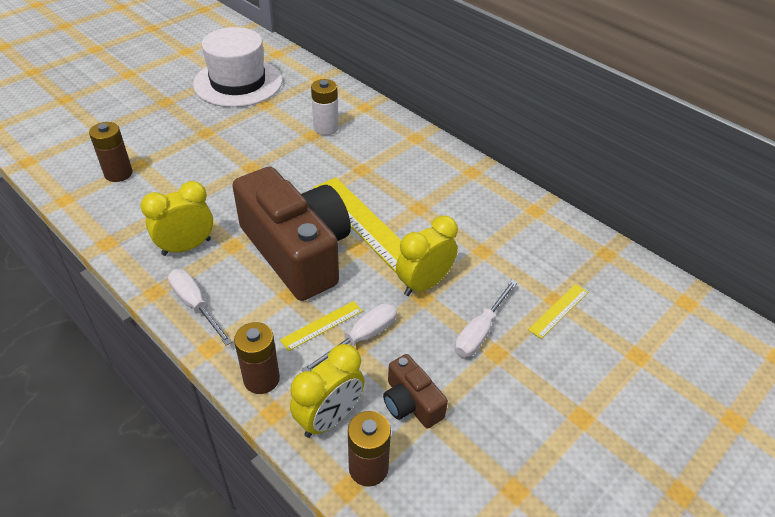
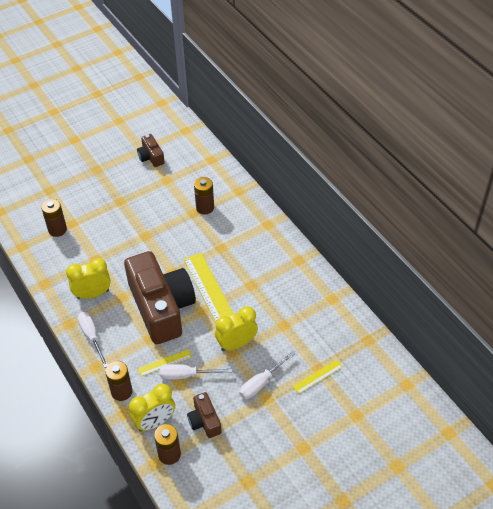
camera: 15 degrees right, 5 degrees up
(238, 82) = (151, 157): white hat -> brown camera
(326, 128) = (205, 207): white battery -> brown battery
(361, 338) = (186, 375): white screwdriver -> white screwdriver turned 150 degrees counterclockwise

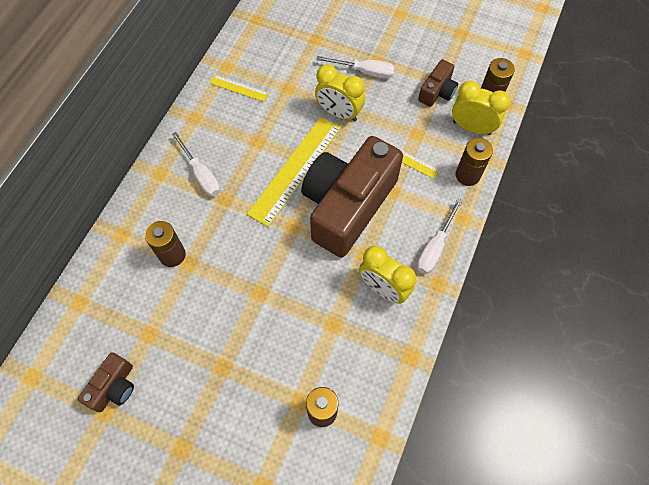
camera: 125 degrees left, 15 degrees up
(186, 375) = (405, 133): white screwdriver -> white screwdriver (201, 174)
(317, 376) = (324, 36): yellow ruler -> yellow ruler (239, 88)

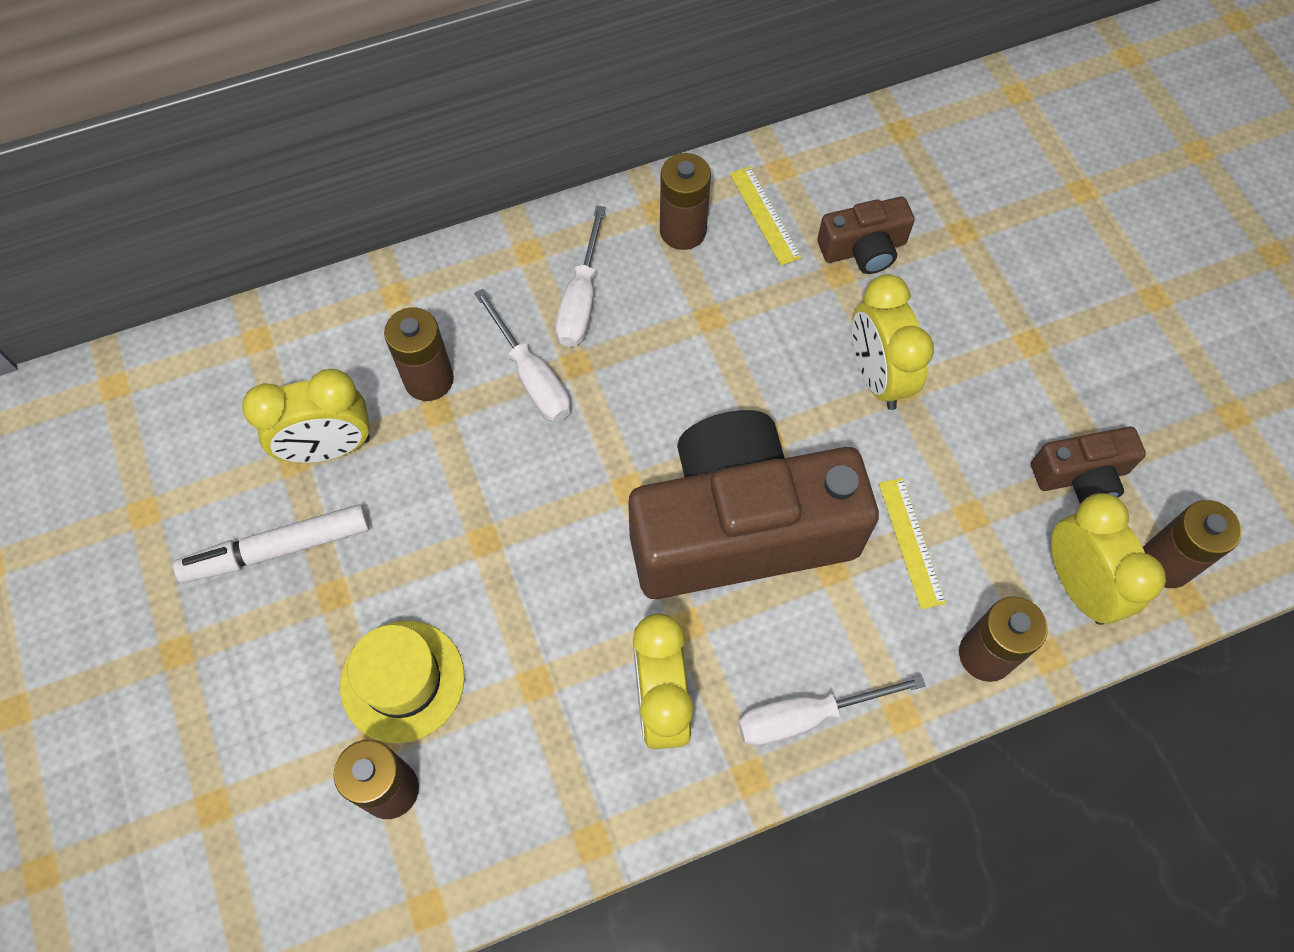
camera: 45 degrees right, 0 degrees up
(114, 387) = (185, 490): brown camera -> brown camera (863, 249)
(159, 316) = (328, 448): none -> yellow clock
(180, 372) = (277, 549): none -> white marker
(214, 118) = (683, 231): none -> brown battery
(284, 370) = (402, 681): none -> yellow hat
(295, 170) = (719, 407): yellow ruler -> none
(364, 72) = (989, 344): white screwdriver -> white screwdriver (531, 377)

